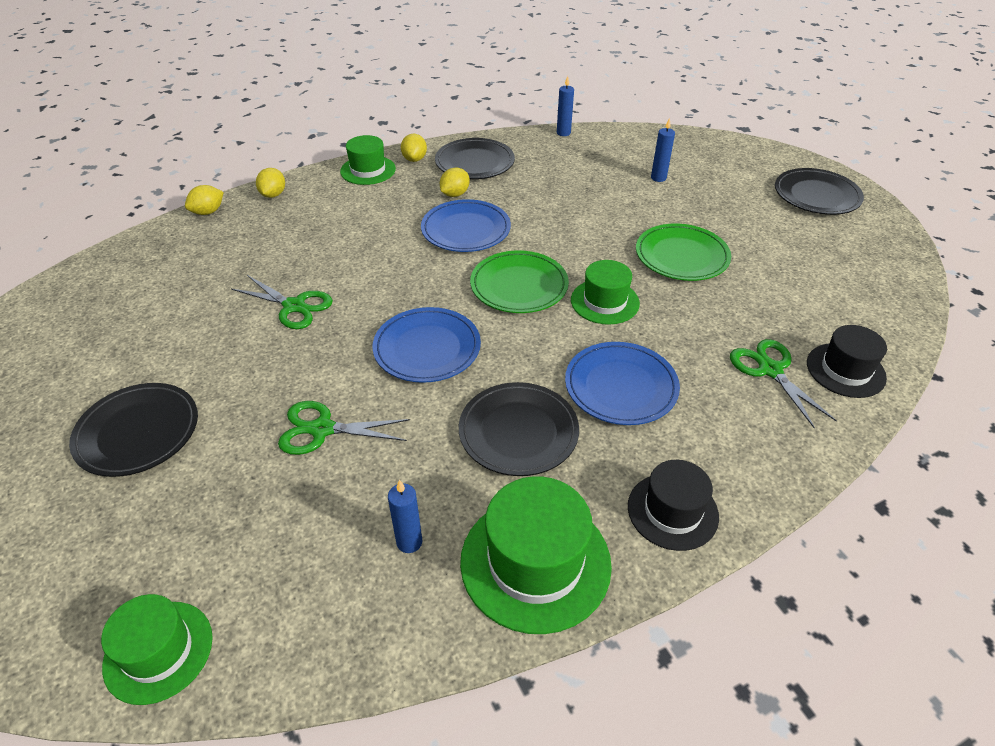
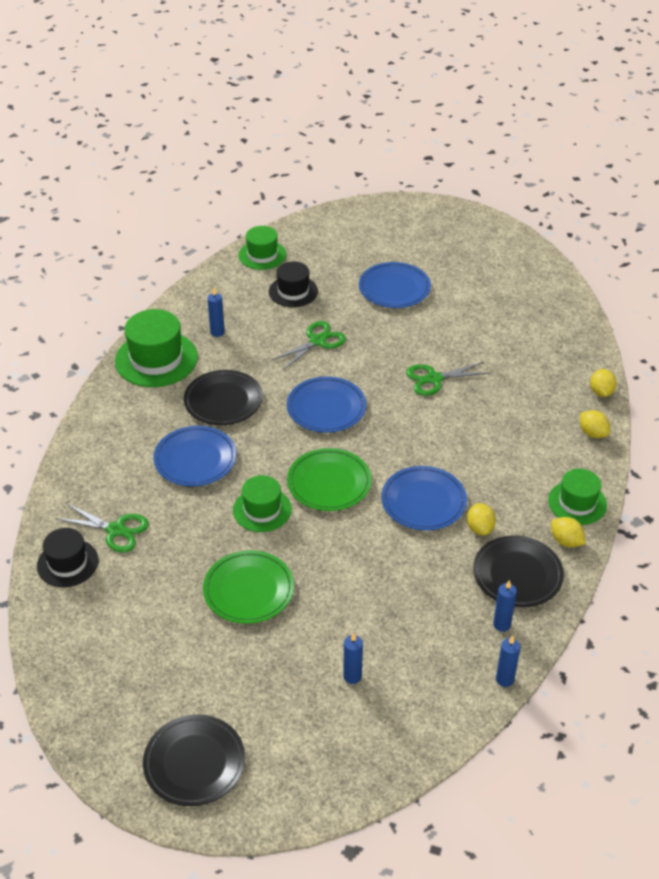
camera: 135 degrees right, 0 degrees up
(138, 432) = (394, 288): black plate -> blue plate
(525, 150) = (501, 624): none -> blue candle
(672, 511) = (113, 416): black hat -> black hat (293, 291)

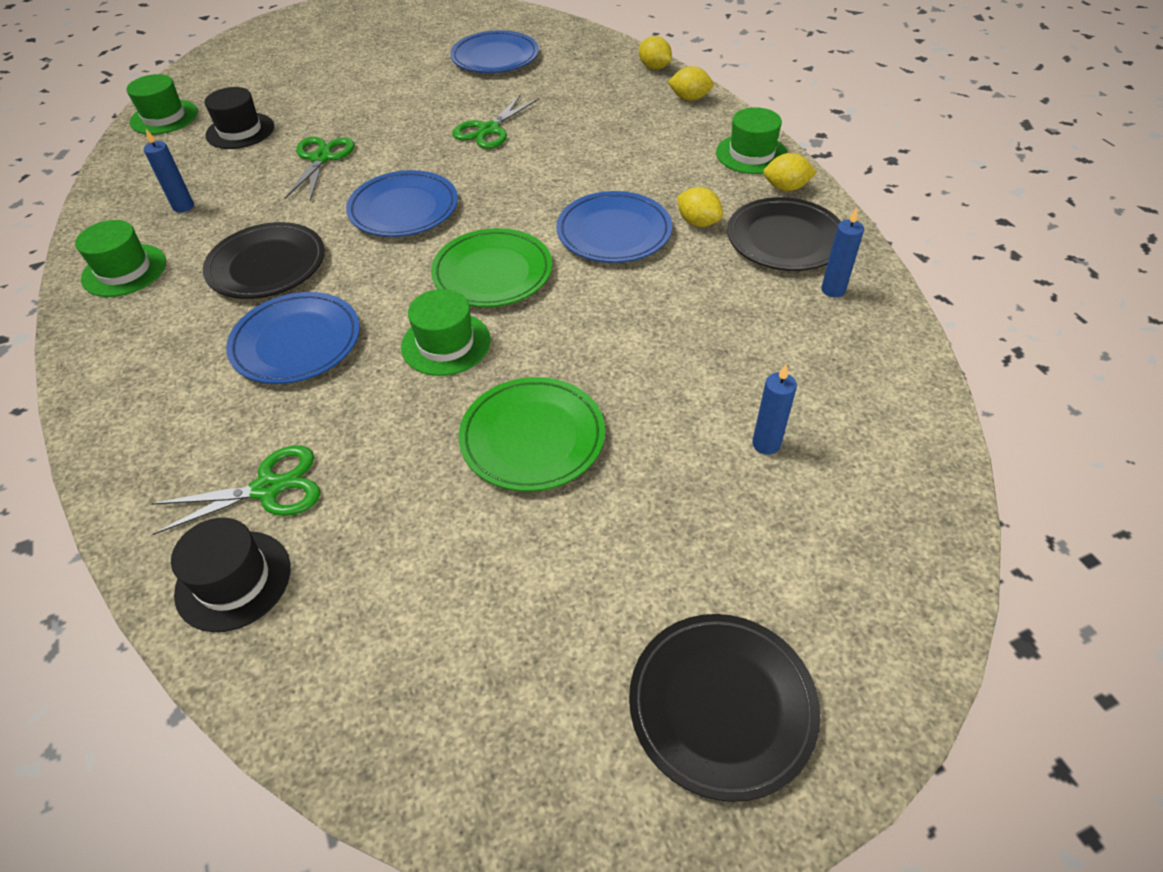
camera: 40 degrees left, 5 degrees up
(156, 359) = (124, 270): green hat -> green hat, size x0.63
(394, 288) = (355, 81): blue plate -> blue plate (495, 57)
(504, 679) = (905, 336): blue candle -> none

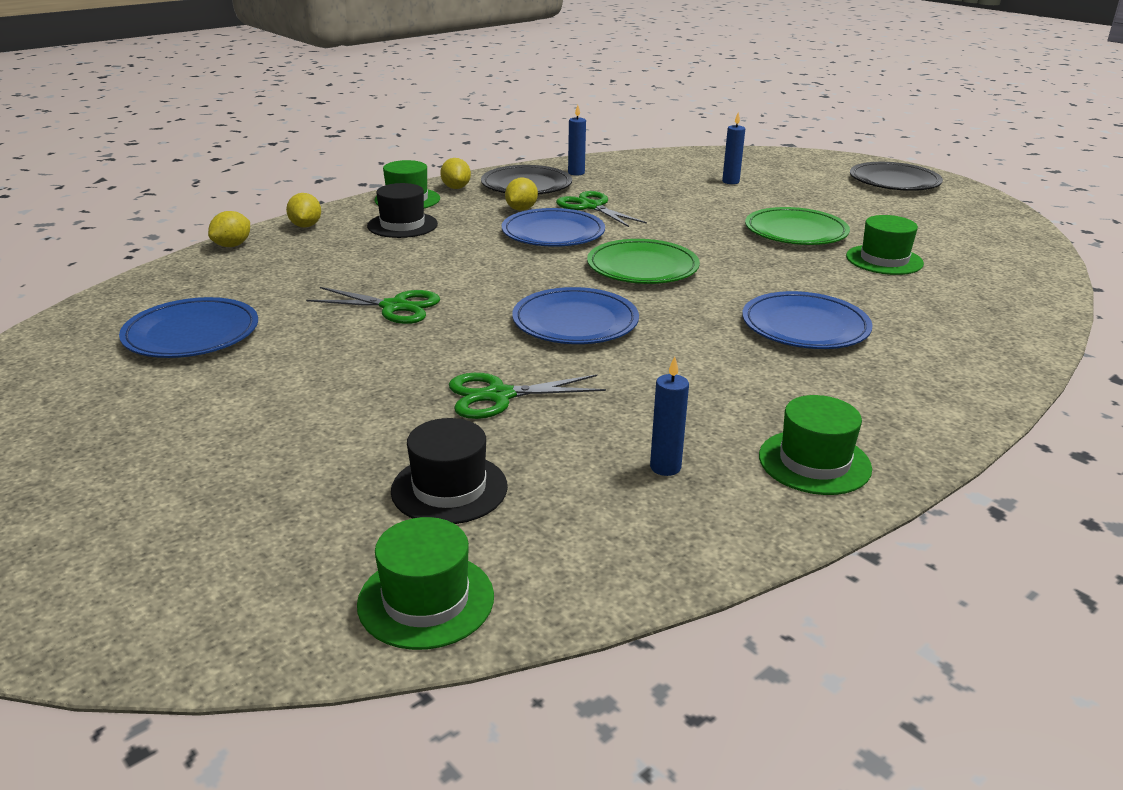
camera: 110 degrees left, 20 degrees down
(233, 580) = (1012, 291): black hat -> black hat (402, 225)
(267, 265) = (723, 371): black plate -> none
(268, 488) = (942, 299): green scissors -> green scissors (591, 207)
(446, 343) = (742, 270): green hat -> green hat (884, 260)

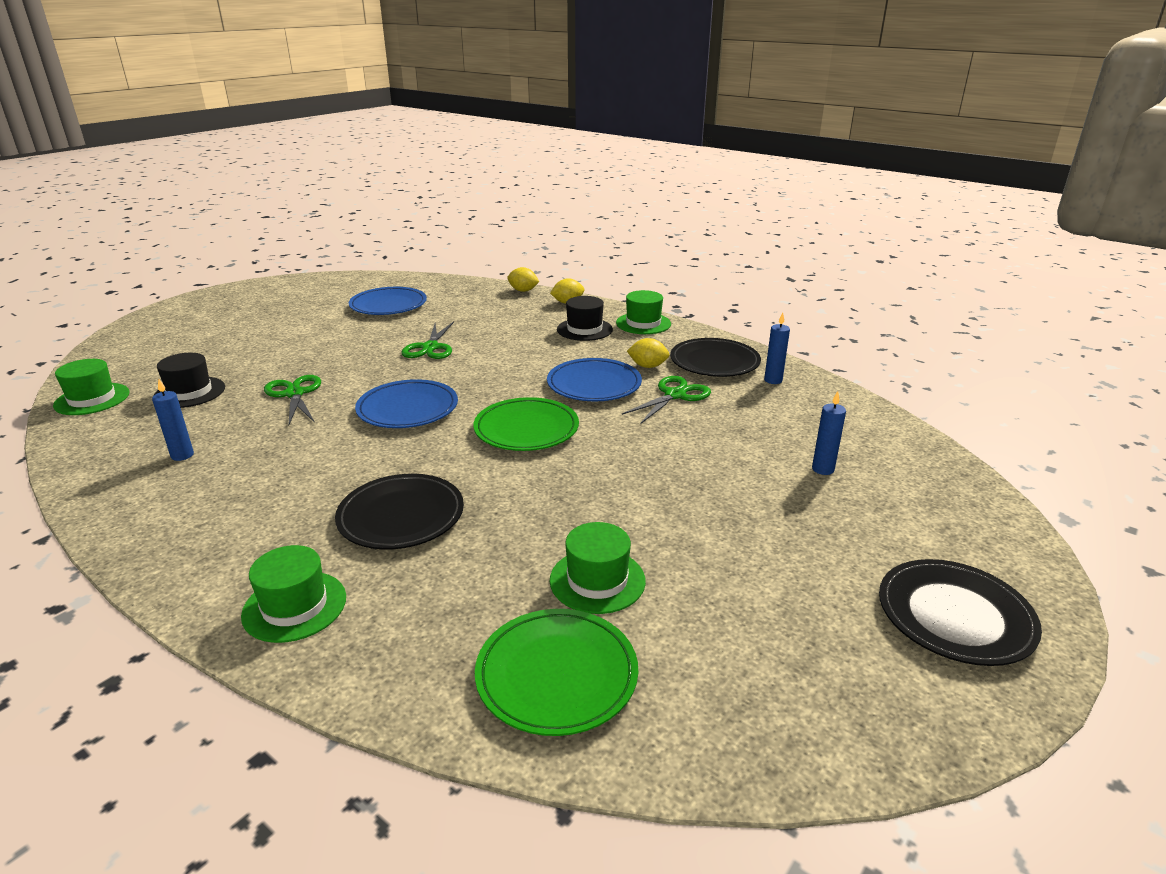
camera: 80 degrees right, 0 degrees up
(456, 188) = (685, 336): yellow lemon -> none
(795, 232) = (665, 515): green plate -> green plate (556, 675)
(805, 327) = (401, 516): blue plate -> black plate
(814, 462) = (162, 515): green hat -> green hat (294, 606)

